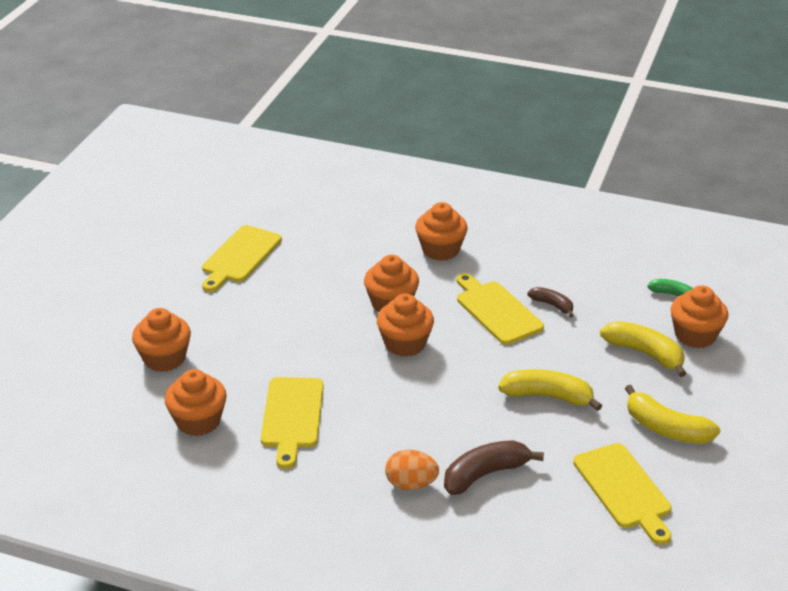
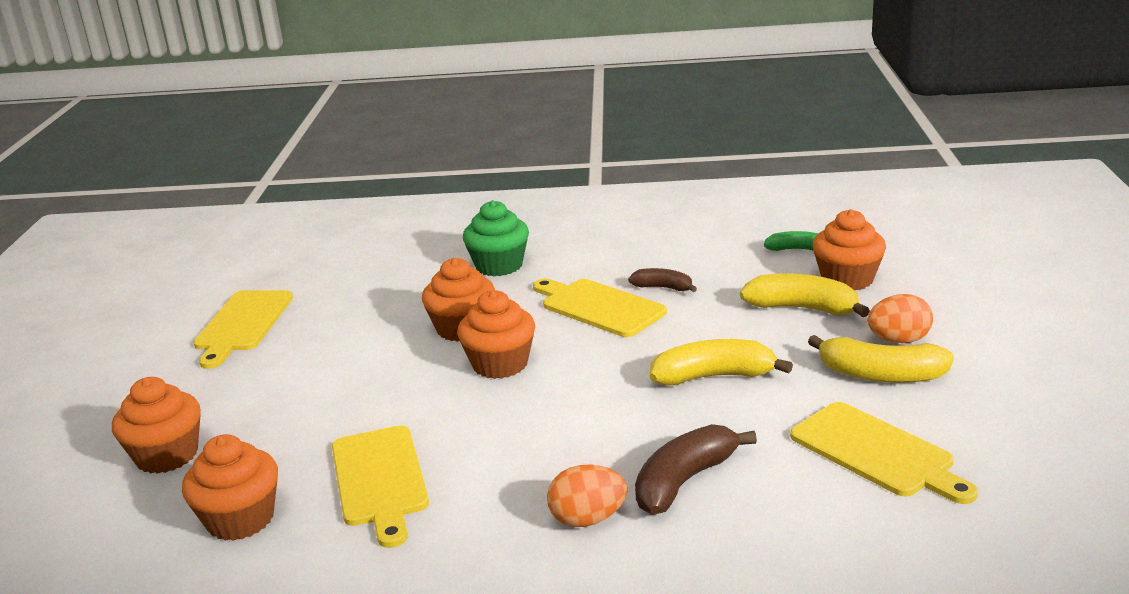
camera: 15 degrees left, 10 degrees down
(440, 250) = (499, 266): orange cupcake -> green cupcake
(698, 402) = (899, 340): none -> orange egg

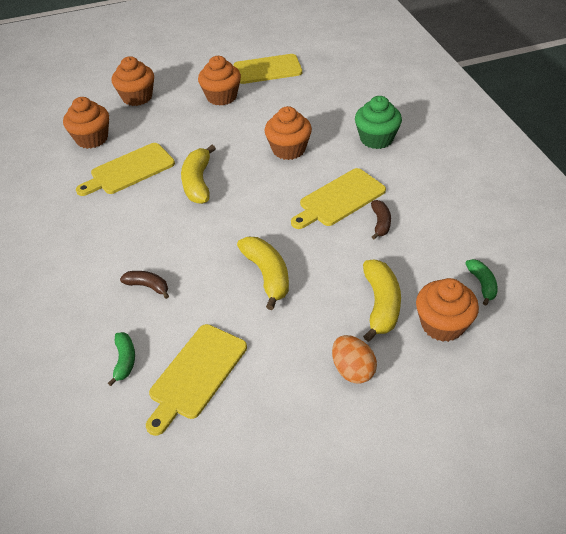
camera: 70 degrees right, 20 degrees up
(500, 364) = (252, 177): orange cupcake -> orange cupcake (221, 97)
(588, 519) = (107, 255): orange egg -> none
(599, 307) = (339, 199): yellow cutting board -> yellow cutting board turned 150 degrees counterclockwise
(684, 481) = (147, 286): brown banana -> brown banana, size x0.59
(832, 515) = (124, 360): none -> green banana
(881, 375) = (297, 365): yellow banana -> yellow banana (198, 182)

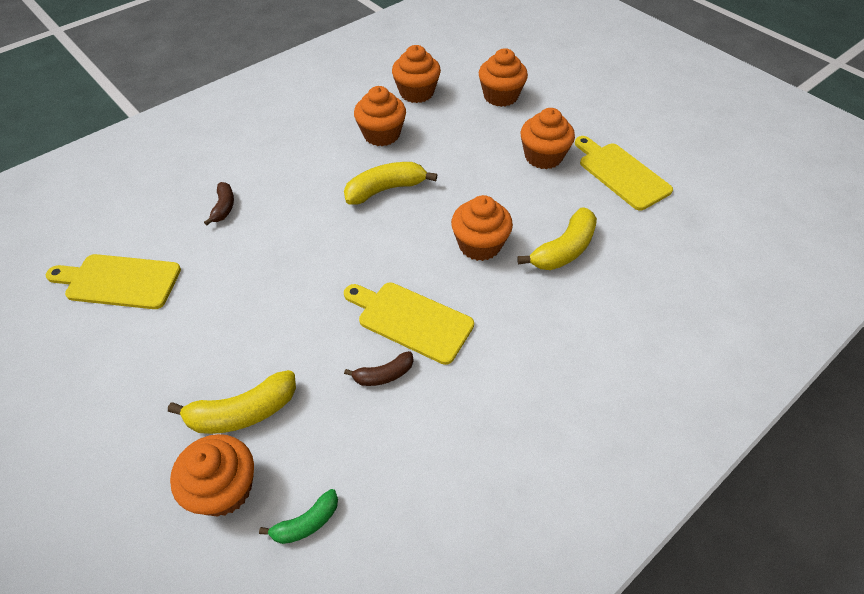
camera: 65 degrees right, 5 degrees up
(124, 360) = (129, 226): green banana -> none
(129, 170) = (381, 134): yellow cutting board -> orange cupcake
(267, 275) = (263, 292): yellow banana -> yellow banana (564, 250)
(352, 370) = (139, 411): orange egg -> none
(376, 139) = (549, 326): green cupcake -> none

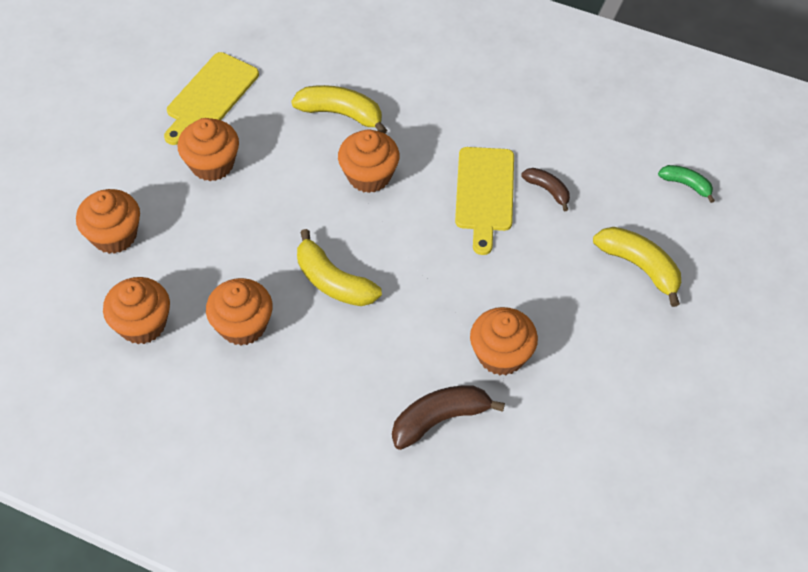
camera: 115 degrees left, 5 degrees up
(119, 281) = (586, 452): yellow cutting board -> none
(224, 207) = (439, 419): brown banana -> brown banana, size x1.70
(224, 489) = (700, 245): orange cupcake -> orange cupcake (501, 355)

